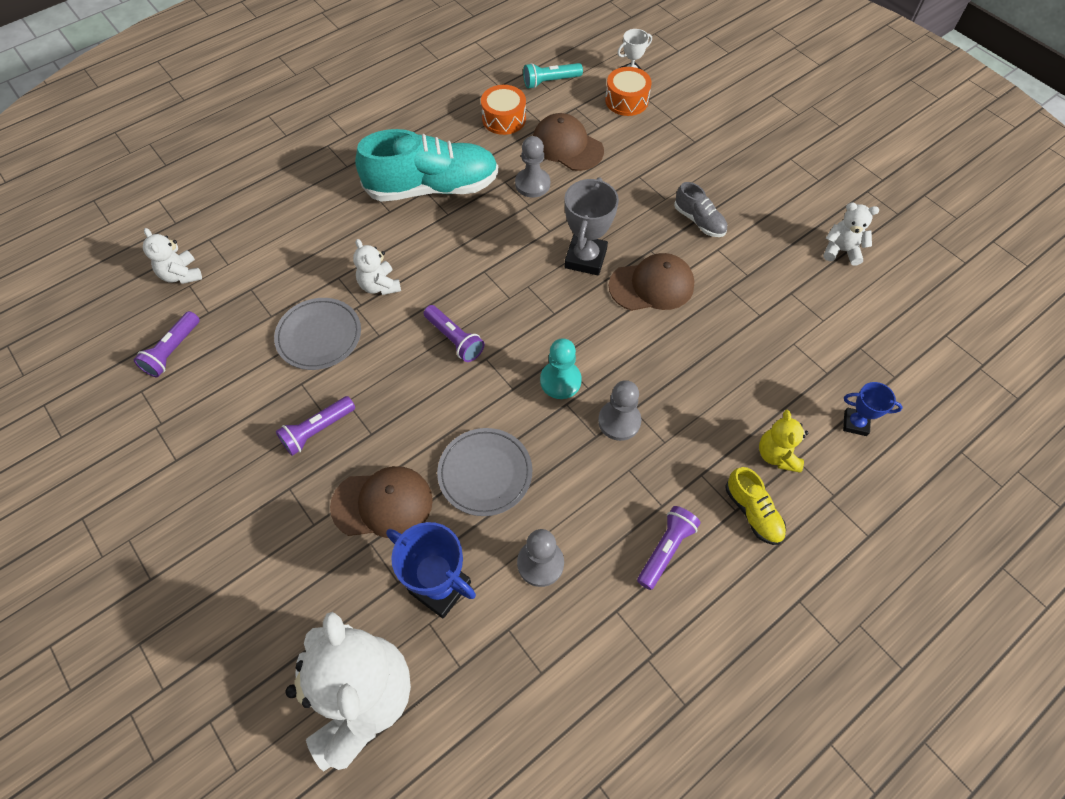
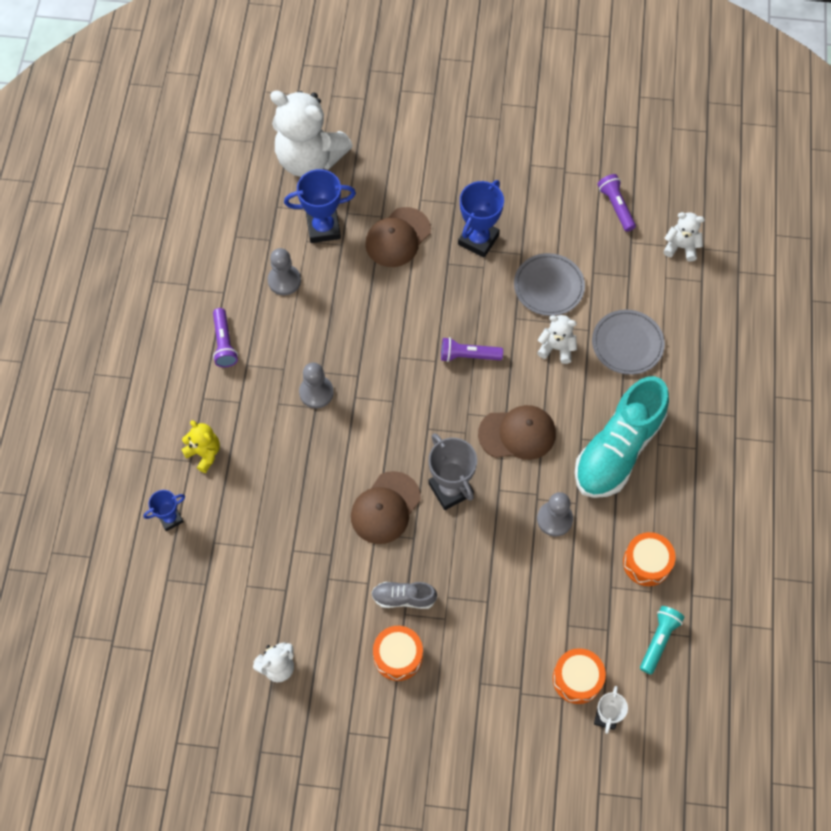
camera: 135 degrees right, 5 degrees up
(317, 430) = (478, 240): purple flashlight -> blue trophy
(485, 473) = (361, 298): grey plate -> grey plate (627, 344)
(560, 381) = (376, 387): turquoise pawn -> none
(567, 146) = (570, 581): brown cap -> brown cap (517, 434)
(739, 193) = (398, 656): none -> orange drum
(753, 512) = (192, 405): yellow shoe -> none

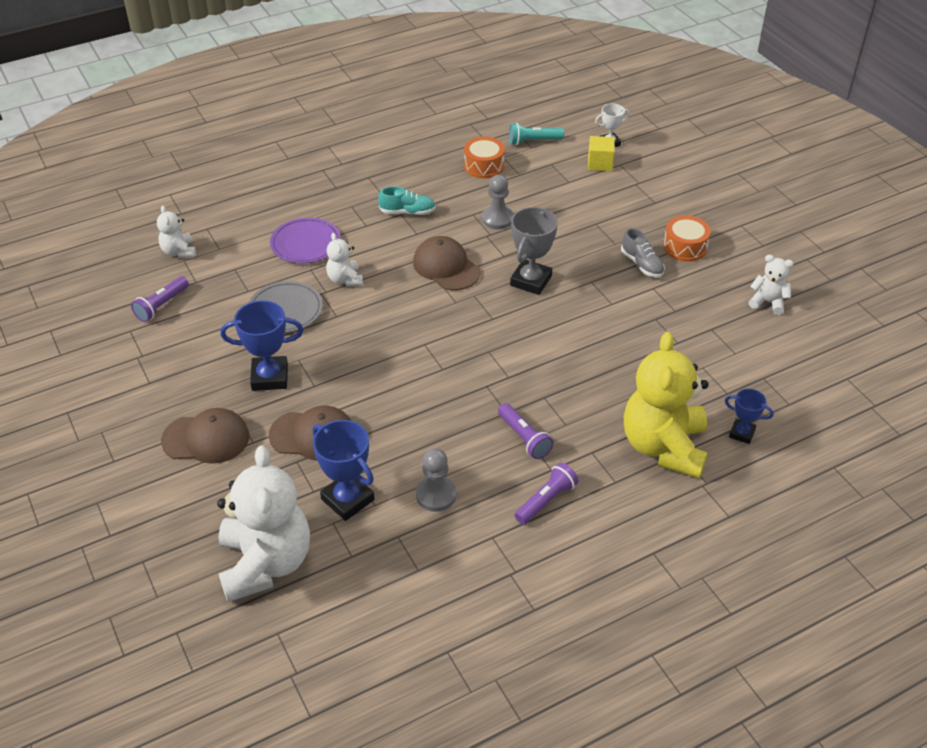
camera: 125 degrees left, 20 degrees down
(204, 453) = (663, 447): yellow teddy bear -> yellow teddy bear, size x2.16
(316, 392) = (529, 404): grey pawn -> none
(385, 508) = (585, 308): brown cap -> brown cap (206, 438)
(468, 356) = (400, 327): purple flashlight -> purple flashlight (524, 438)
(577, 679) = (600, 163): orange drum -> yellow cube
(618, 449) = (407, 212): turquoise shoe -> turquoise shoe, size x0.47
(627, 344) = (305, 243): grey plate -> purple plate

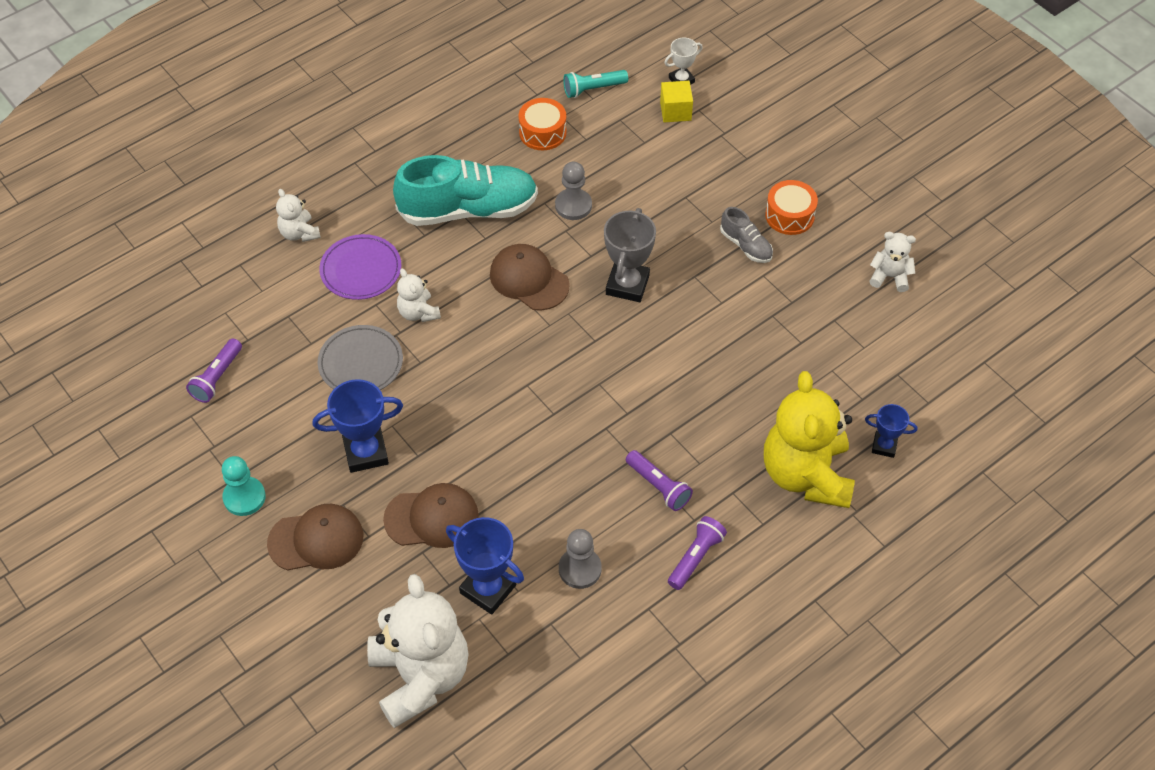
camera: 10 degrees left, 10 degrees up
(154, 397) = (244, 497): none -> turquoise pawn
(179, 252) = (216, 301): white teddy bear -> white teddy bear (299, 233)
(407, 212) = (468, 209): turquoise shoe -> turquoise shoe, size x2.14

